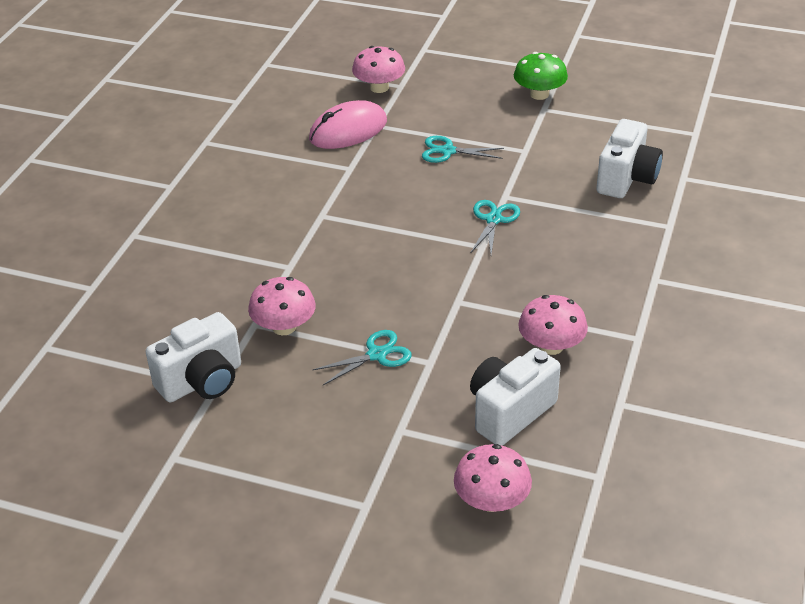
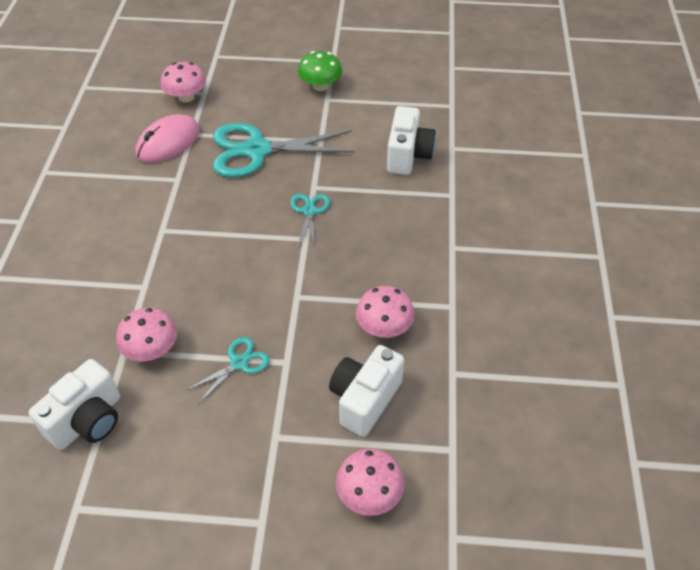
camera: 15 degrees left, 10 degrees up
(448, 151) = (257, 150): turquoise scissors -> turquoise scissors, size x2.08

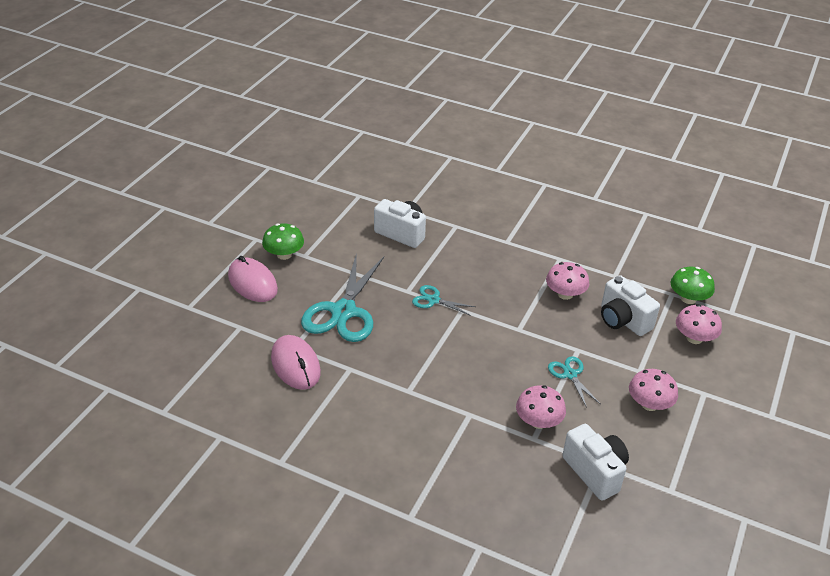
camera: 70 degrees left, 10 degrees down
(186, 97) = (237, 340): pink mushroom -> pink mushroom (649, 404)
(268, 80) = (252, 283): none -> pink mouse
(453, 473) = (688, 298): none -> green mushroom

